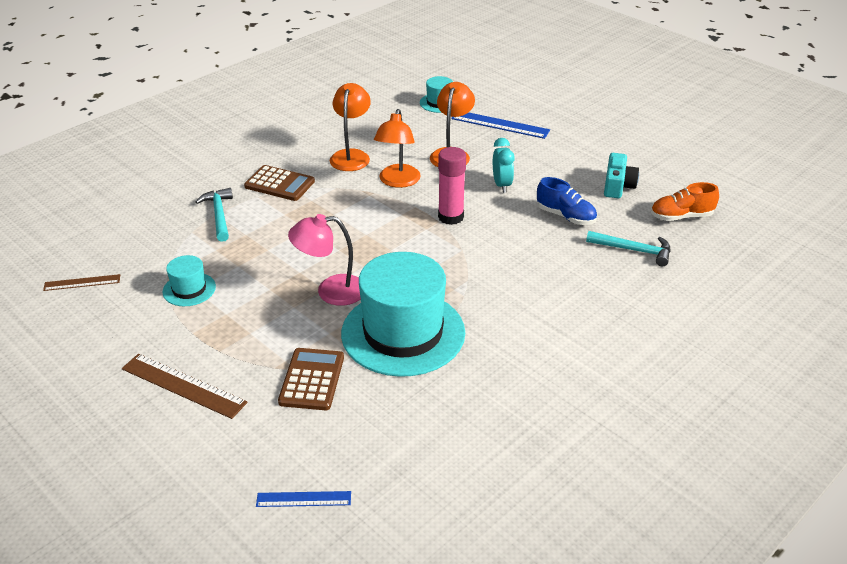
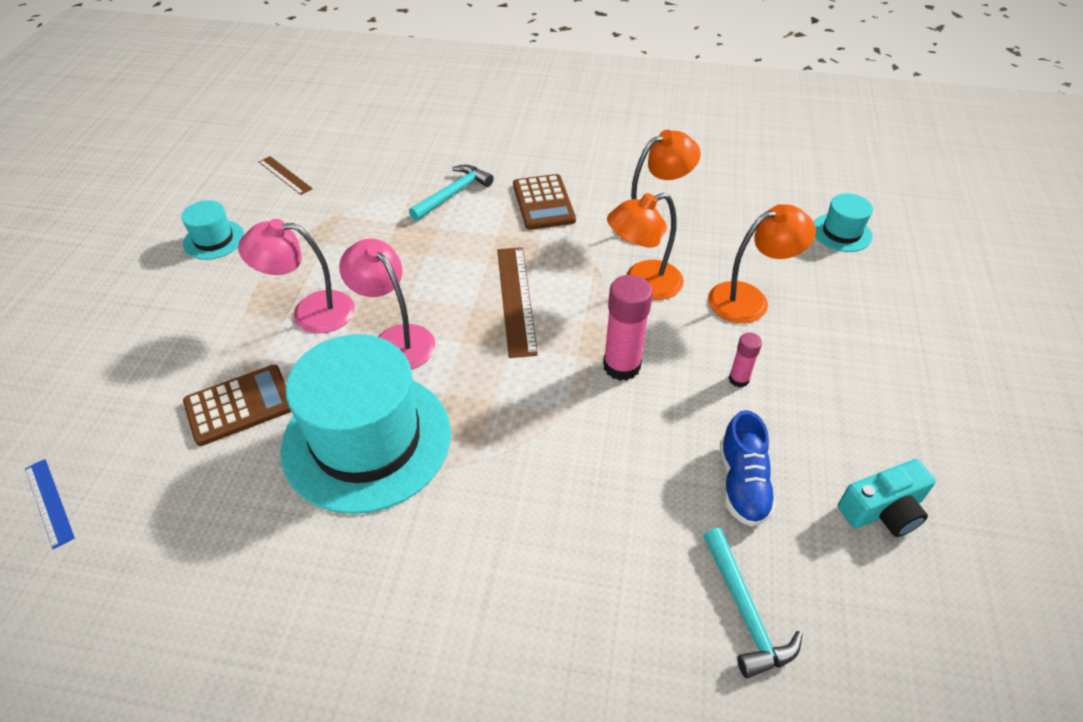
camera: 55 degrees right, 10 degrees up
(183, 385) = (179, 317): brown ruler -> brown ruler (516, 299)
(189, 289) = (323, 240): turquoise hat -> turquoise hat (214, 240)
(259, 319) = (310, 312): none -> pink lamp
(500, 124) = (868, 308): blue ruler -> none
(501, 185) = (738, 379): turquoise clock -> pink glue stick
(681, 216) = (898, 639): orange shoe -> none

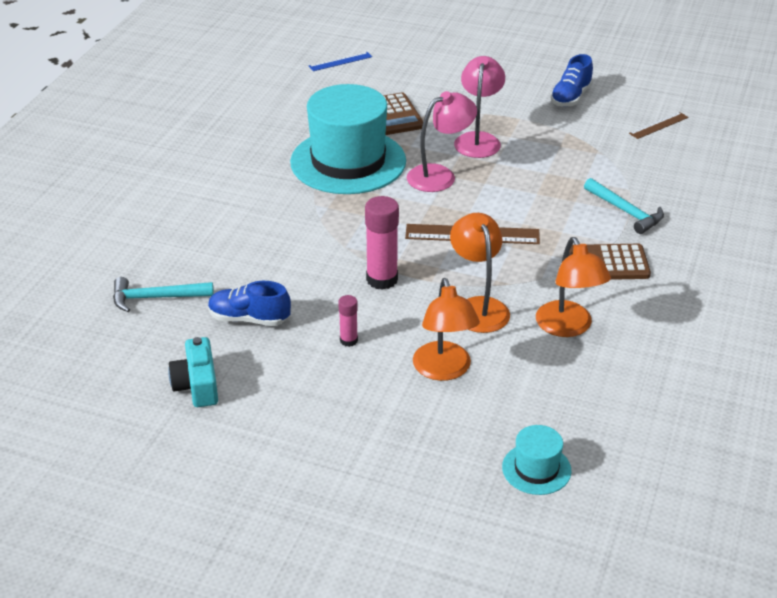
camera: 100 degrees right, 10 degrees down
(214, 240) = (571, 97): turquoise hat -> blue shoe

